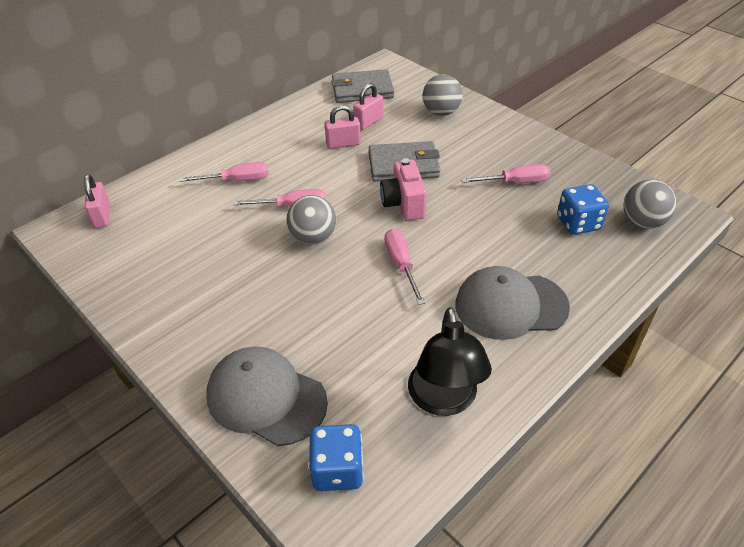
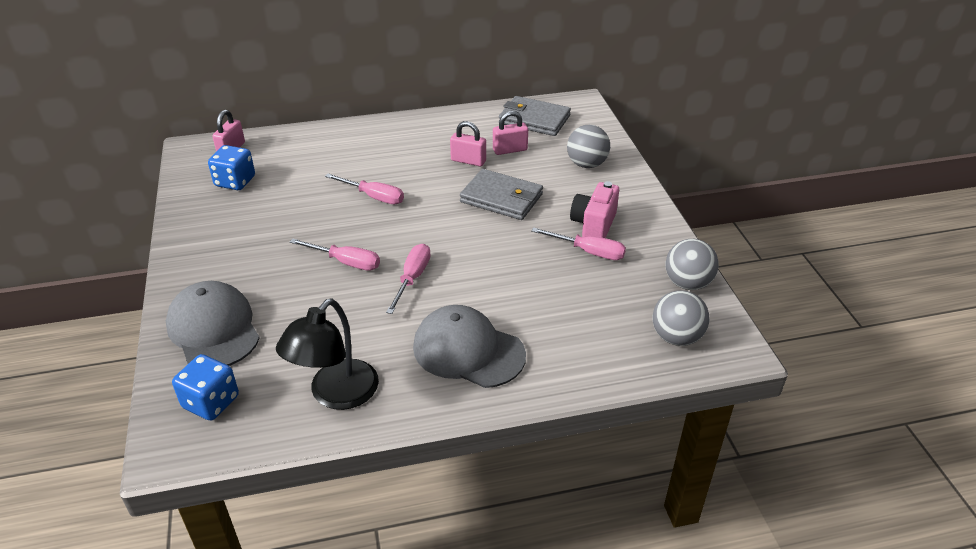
camera: 30 degrees right, 5 degrees down
(237, 180) = (352, 159): pink screwdriver -> pink screwdriver (346, 262)
(313, 237) = (365, 228): grey ball -> grey ball (687, 283)
(403, 204) = (466, 230): pink camera -> pink camera (593, 225)
(578, 223) = (609, 311): blue dice -> blue dice (235, 181)

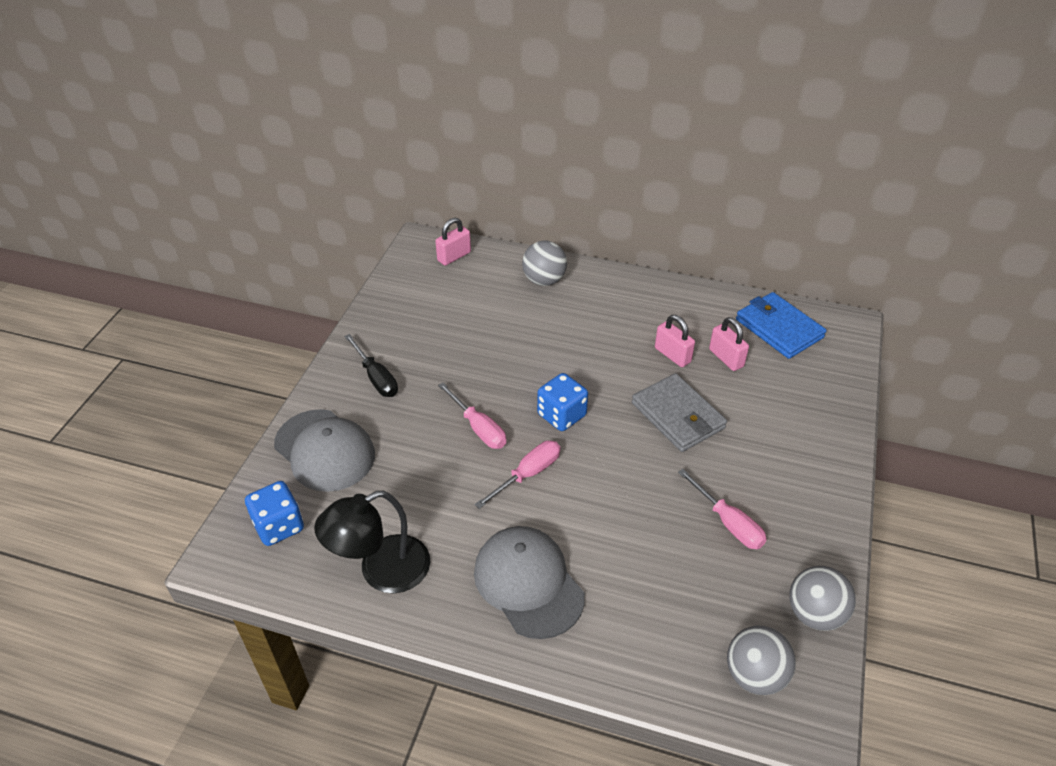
camera: 30 degrees right, 5 degrees up
(213, 329) = (325, 450): grey cap -> grey cap turned 135 degrees clockwise
(223, 259) = (376, 378): none -> black screwdriver
(235, 181) = (436, 294): blue dice -> blue dice (561, 415)
(374, 197) = (550, 362): pink screwdriver -> none
(510, 150) = (726, 358): pink padlock -> pink padlock turned 45 degrees clockwise
(534, 119) = (779, 328): grey wallet -> blue wallet
(586, 164) = (801, 409): grey ball -> grey ball (544, 280)
(593, 225) = (756, 491): pink camera -> none

